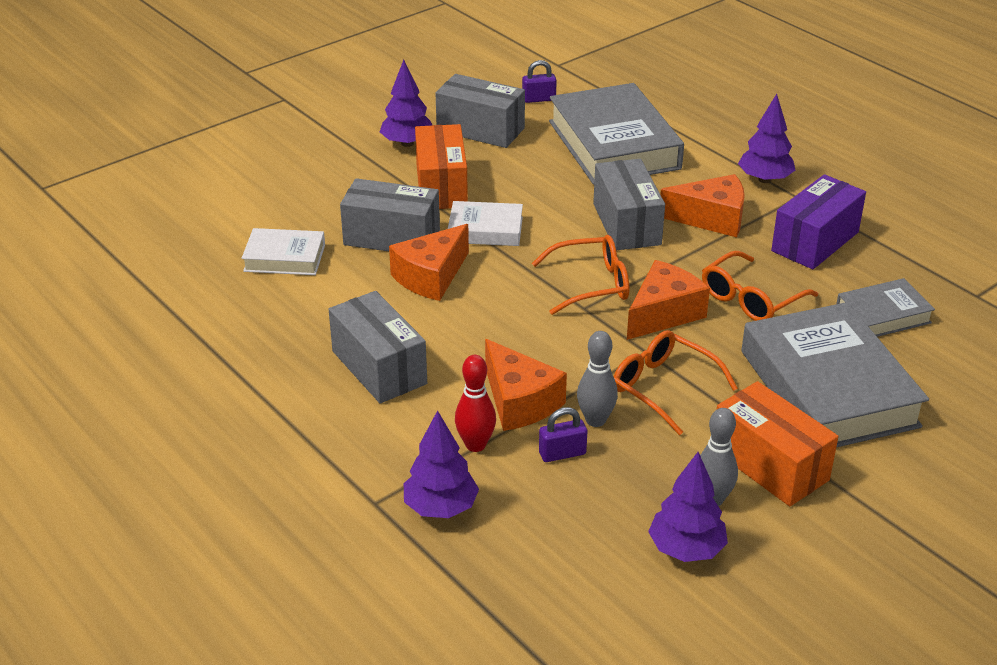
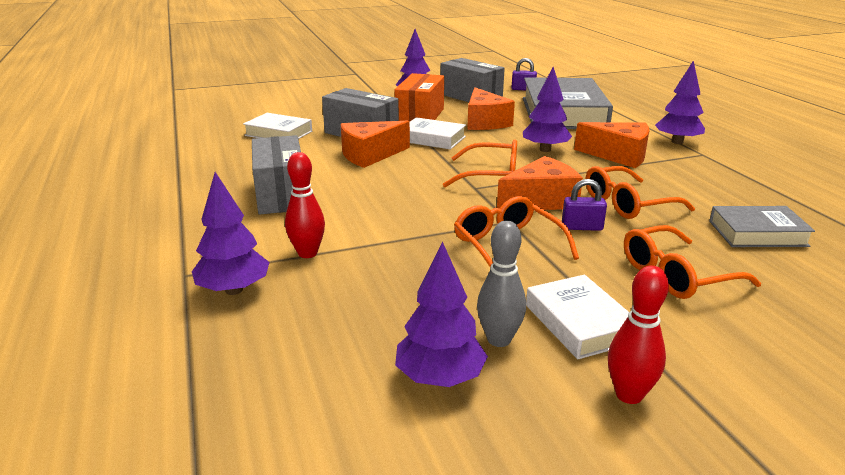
camera: 20 degrees right, 10 degrees down
(519, 402) = (371, 233): orange cheese -> orange cheese (485, 122)
(562, 453) = (377, 273): purple padlock -> purple padlock (582, 227)
(595, 420) = (427, 256): grey bowling pin -> none
(626, 224) = (545, 150): grey box -> purple tree
(769, 465) = (580, 323): orange box -> white book
(815, 241) = (707, 179): purple box -> none
(828, 388) = (676, 275): grey book -> orange glasses
(834, 525) = (629, 395): none -> red bowling pin

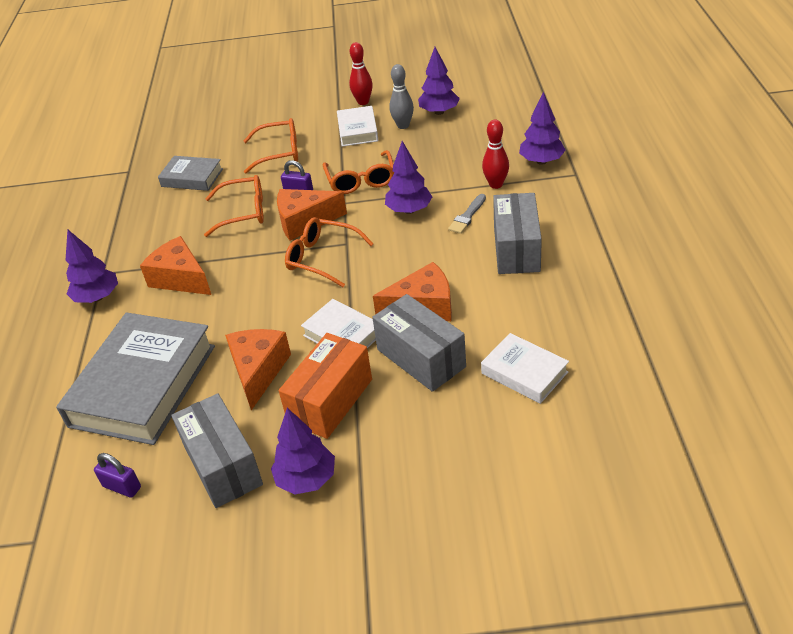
camera: 160 degrees left, 15 degrees up
(342, 218) = (467, 216): none -> grey brush
(545, 150) = (239, 297): purple tree -> purple tree (409, 210)

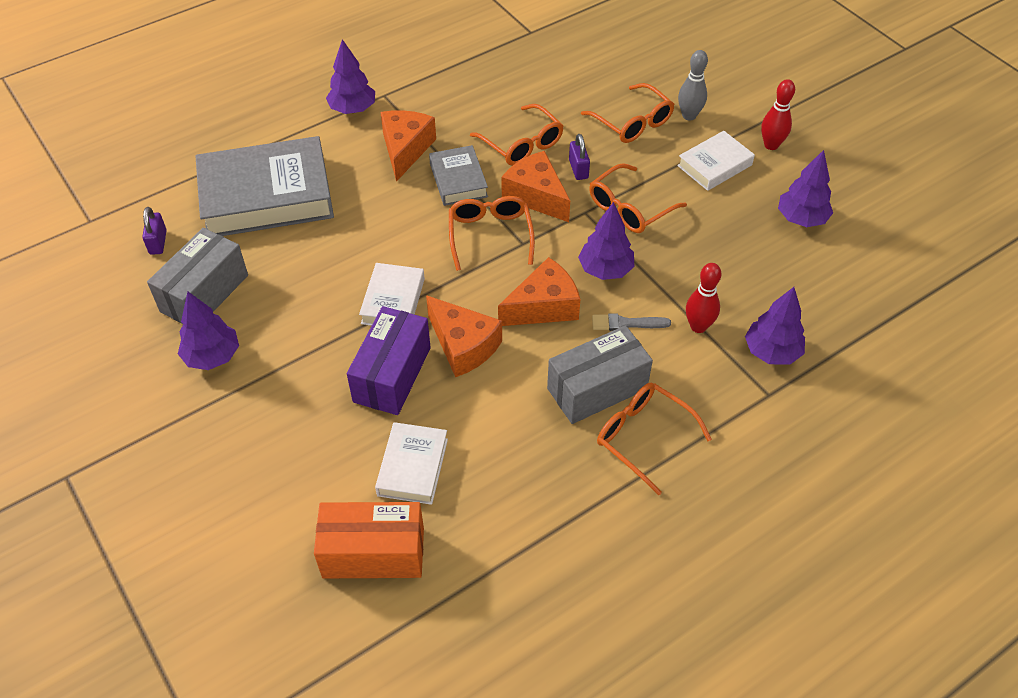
camera: 55 degrees right, 10 degrees up
(192, 178) = (550, 80): grey book -> grey book (458, 180)
(258, 371) = (318, 263): orange cheese -> orange cheese (543, 306)
(330, 400) = (307, 331): orange box -> orange box (373, 552)
(403, 125) = (751, 199): grey bowling pin -> grey bowling pin (689, 116)
(421, 358) = (392, 374): grey box -> purple box
(575, 241) = (643, 437): none -> orange glasses

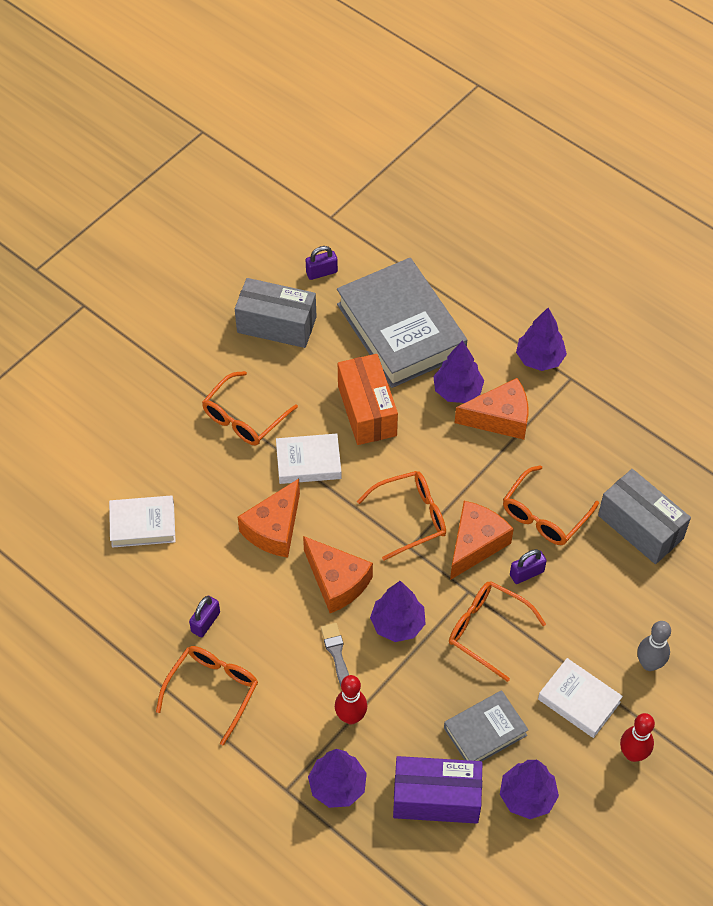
camera: 75 degrees right, 5 degrees up
(212, 356) = (214, 354): purple tree -> purple tree (457, 391)
(373, 552) = (62, 520): orange box -> orange box (367, 410)
(392, 374) = (229, 484): purple box -> purple box (436, 798)
(458, 180) = (474, 473): grey book -> grey book (485, 731)
(558, 428) = (205, 622): none -> purple padlock
(597, 388) = (255, 644): grey box -> grey box (640, 527)
(632, 122) = (616, 610): orange glasses -> orange glasses (244, 418)

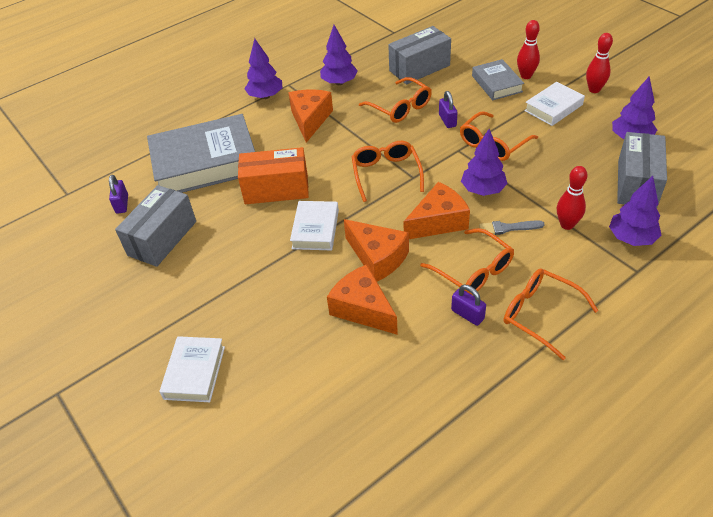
camera: 75 degrees left, 10 degrees down
(143, 525) = (350, 357): white book -> white book (195, 372)
(244, 418) = (253, 269): orange glasses -> orange glasses (473, 270)
(436, 798) = (636, 183): purple box -> grey box
(457, 391) = (277, 138): purple tree -> purple tree (339, 82)
(475, 544) = (417, 142): orange cheese -> orange cheese (363, 309)
(485, 731) = (579, 153): grey book -> grey book (497, 84)
(649, 664) = (526, 76): grey bowling pin -> red bowling pin

